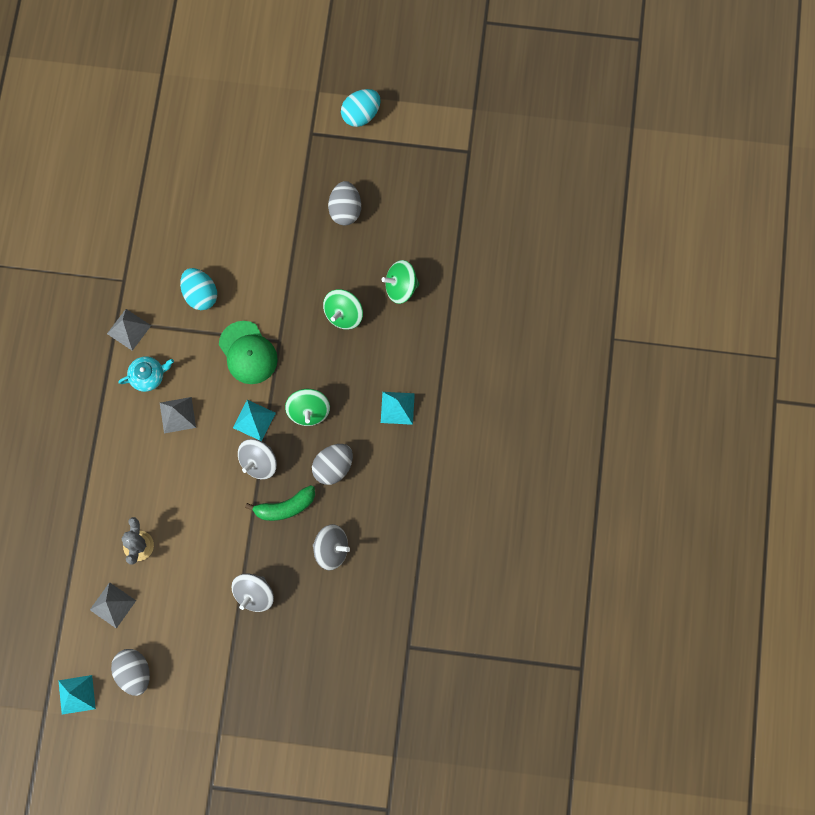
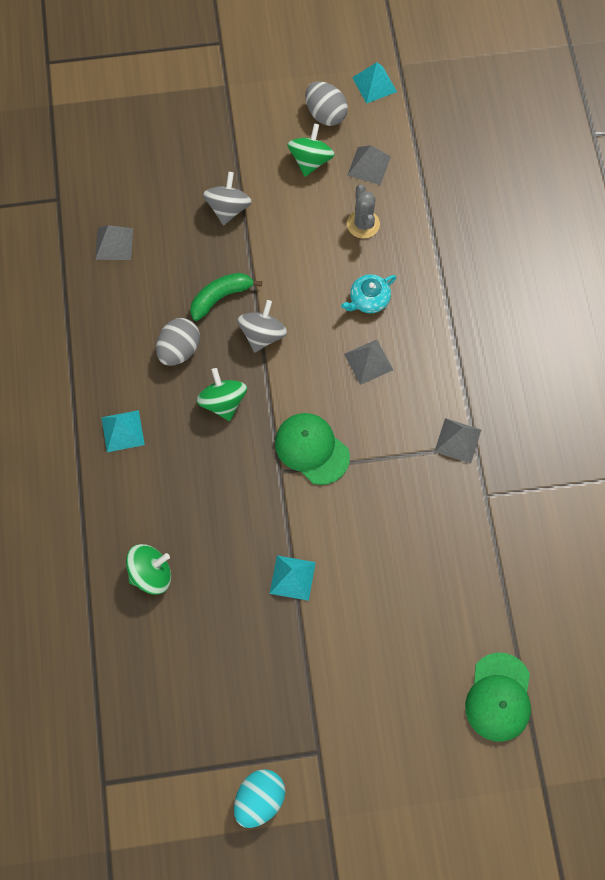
camera: 165 degrees right, 5 degrees down
(148, 376) = (416, 394): turquoise teapot -> turquoise teapot (368, 299)
(170, 136) = (499, 697): none -> green cap
(200, 294) = (389, 502): turquoise egg -> none
(254, 420) = (281, 377): turquoise pyramid -> turquoise pyramid (292, 577)
(331, 549) = (159, 268): grey spinning top -> none
(343, 314) = (212, 522): green spinning top -> green spinning top (310, 160)
(345, 210) = (245, 656): grey egg -> none
(366, 585) = (114, 243): none -> grey pyramid

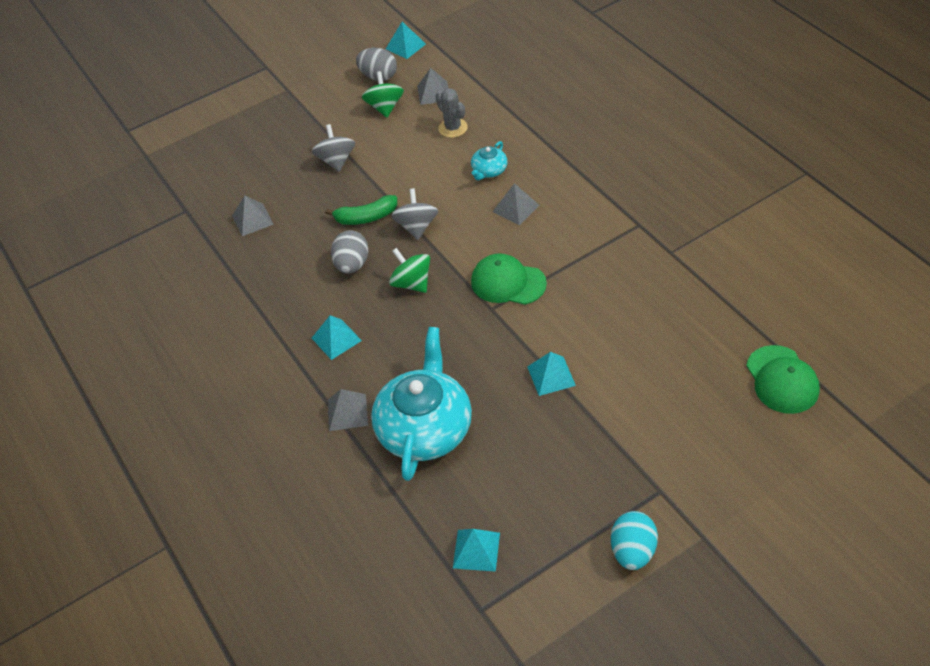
camera: 20 degrees left, 20 degrees down
(130, 724) = (476, 550): none -> turquoise pyramid
(151, 574) = (425, 428): green spinning top -> turquoise teapot
(221, 297) = (366, 217): green banana -> green banana turned 135 degrees counterclockwise
(457, 440) = (623, 227): grey pyramid -> grey pyramid (347, 412)

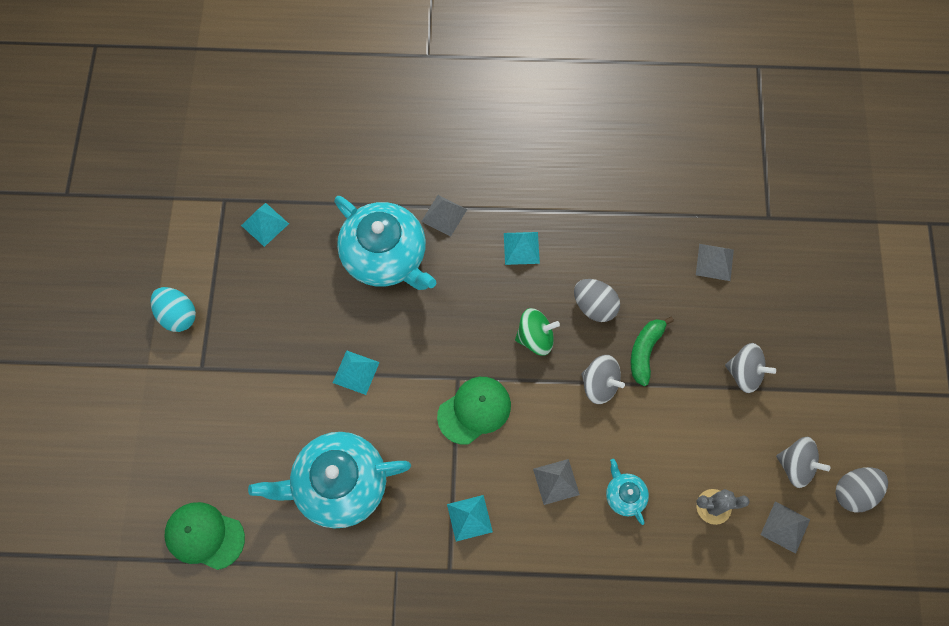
camera: 120 degrees right, 20 degrees up
(385, 107) = (796, 465): green spinning top -> grey spinning top
(405, 46) = (891, 554): turquoise pyramid -> turquoise pyramid (469, 518)
(650, 324) = (339, 484): none -> turquoise teapot

